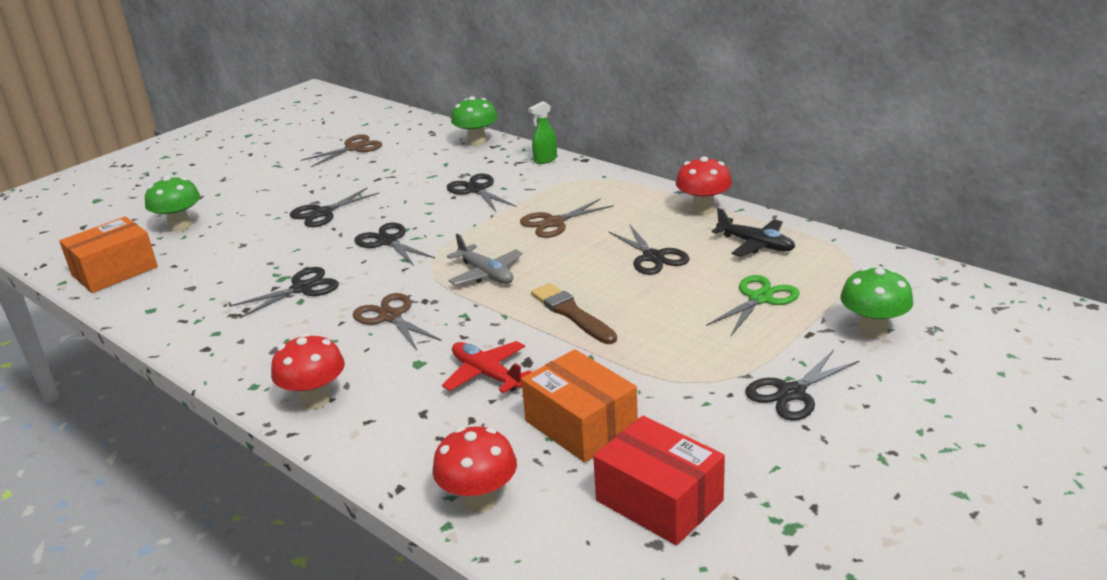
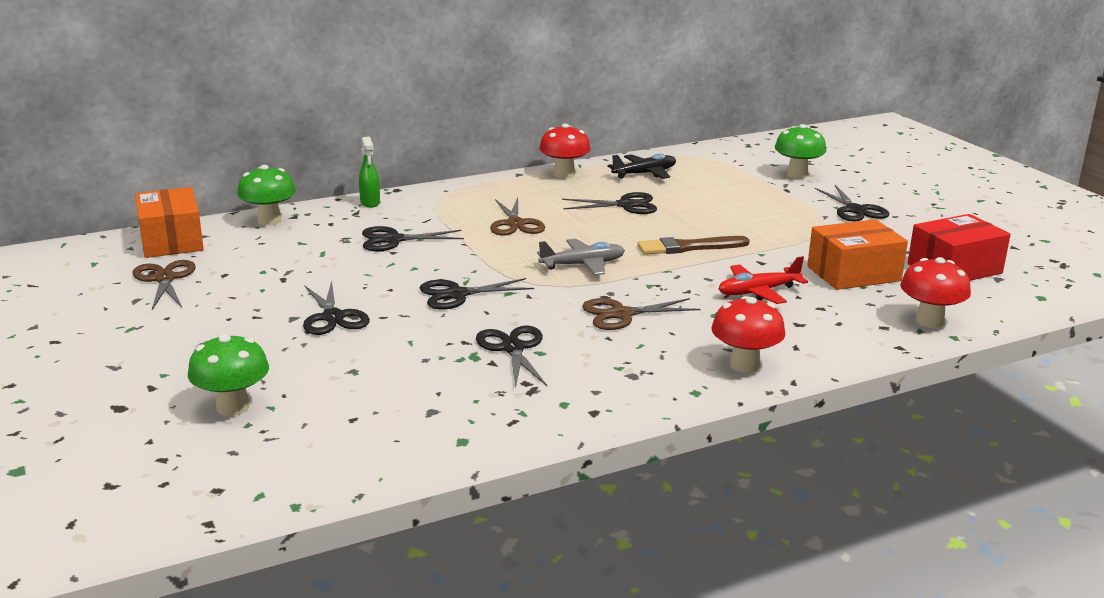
camera: 70 degrees left, 5 degrees down
(115, 271) = (314, 462): orange box -> orange box (171, 241)
(760, 299) = (727, 190): green scissors -> none

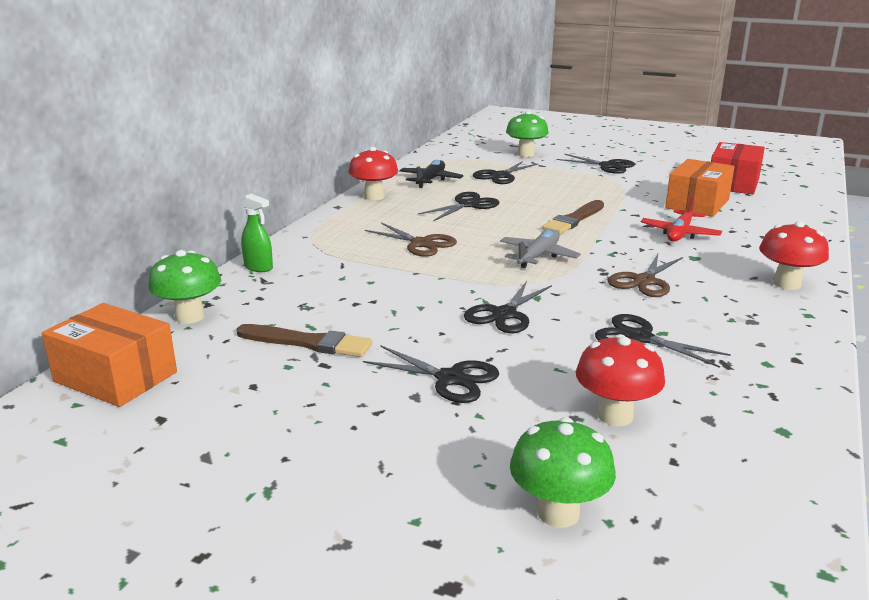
camera: 40 degrees left, 0 degrees up
(165, 279) = (194, 419): brown scissors -> none
(300, 262) = (308, 343): none -> brown brush
(393, 240) = (351, 291): black scissors -> black scissors (500, 176)
(929, 321) = (796, 217): red mushroom -> red mushroom (615, 416)

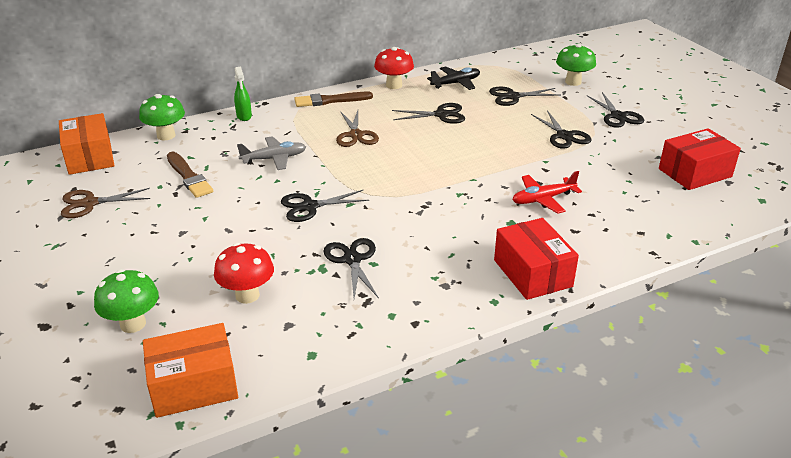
camera: 40 degrees right, 10 degrees up
(450, 379) = (213, 231): black scissors -> black scissors (564, 136)
(538, 256) = (407, 175): grey plane -> grey plane (274, 159)
(574, 220) = (489, 156): brown brush -> brown brush (330, 100)
(644, 281) = (437, 224): brown scissors -> brown scissors (90, 203)
(697, 204) = (617, 179): orange box -> orange box (194, 385)
(787, 284) = (532, 273): red mushroom -> red box

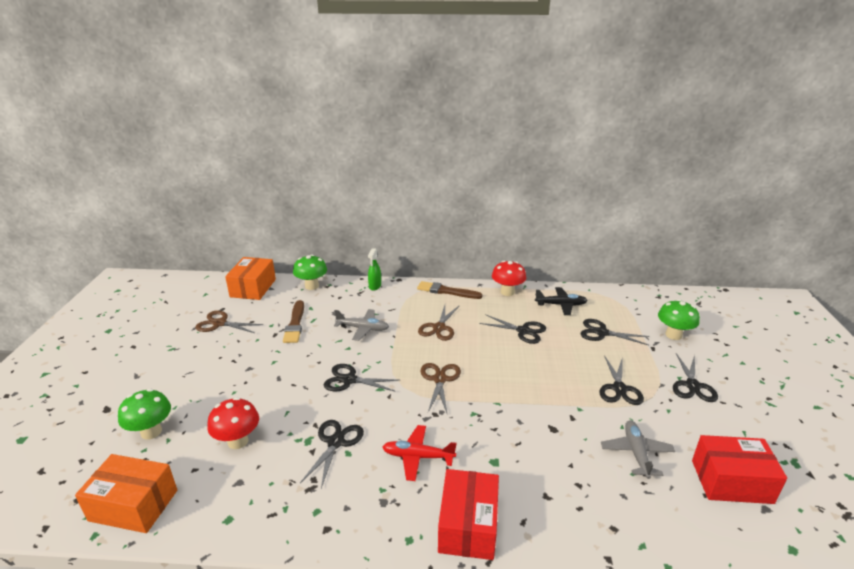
camera: 30 degrees right, 5 degrees down
(401, 178) = (440, 379): none -> brown scissors
(543, 199) = (544, 449): red plane -> red plane (417, 457)
(615, 177) = (636, 453): none -> grey plane

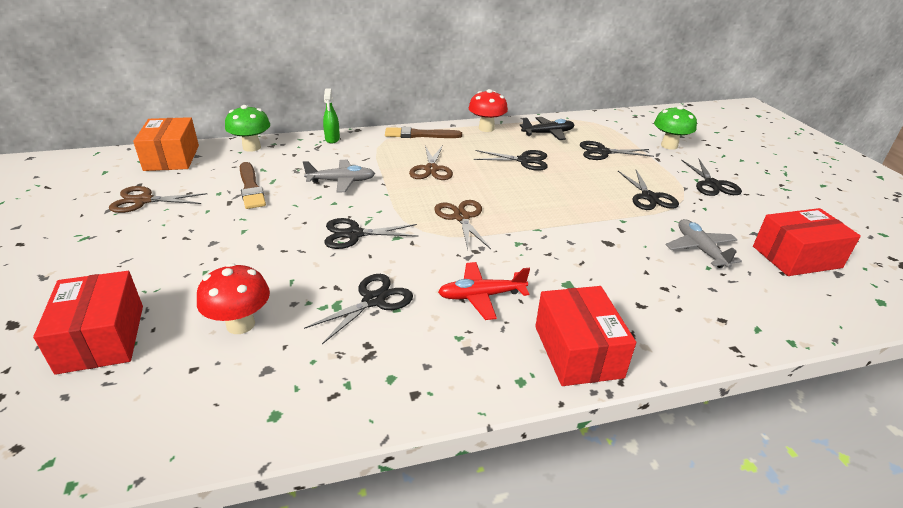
camera: 20 degrees left, 5 degrees up
(133, 505) = (118, 432): orange box -> none
(151, 432) = (102, 338): green mushroom -> red box
(336, 442) = (374, 300): black scissors -> black scissors turned 45 degrees clockwise

